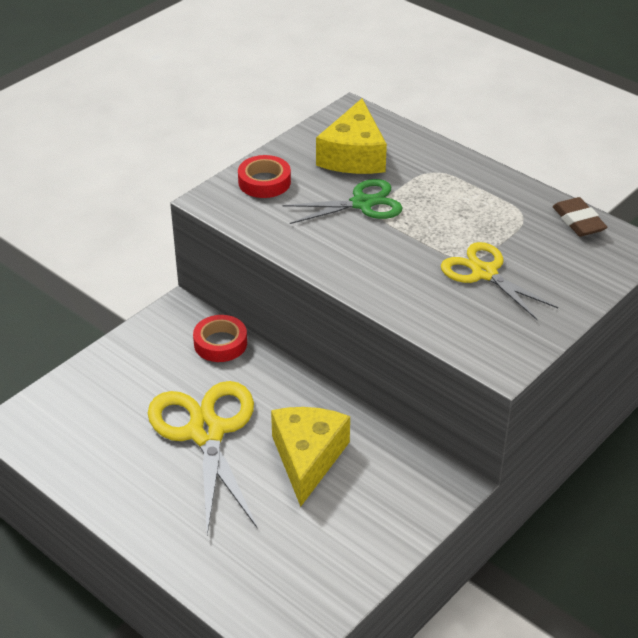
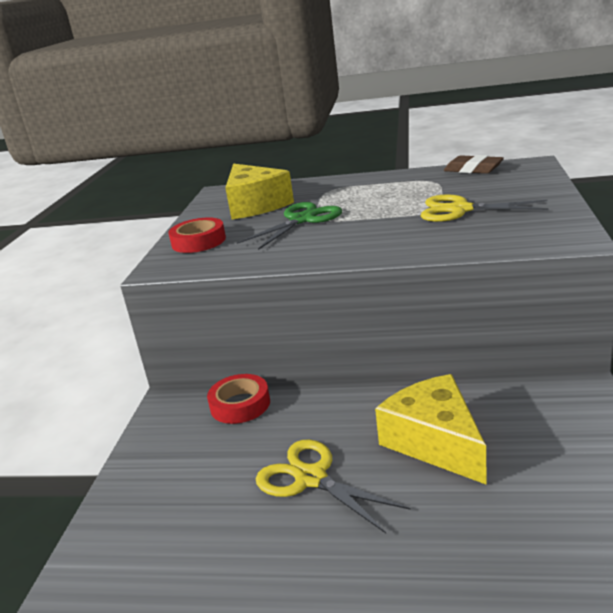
camera: 30 degrees left, 15 degrees down
(206, 432) = (311, 478): yellow scissors -> yellow scissors, size x0.63

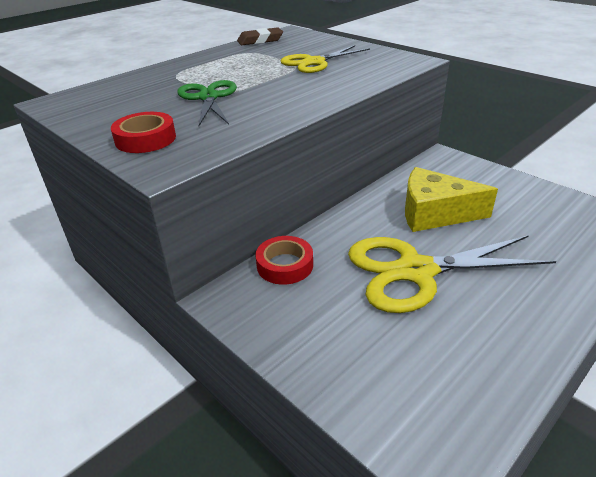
camera: 55 degrees left, 10 degrees up
(255, 205) = (129, 100): yellow cheese -> none
(311, 478) = (416, 271): yellow scissors -> yellow scissors, size x1.58

